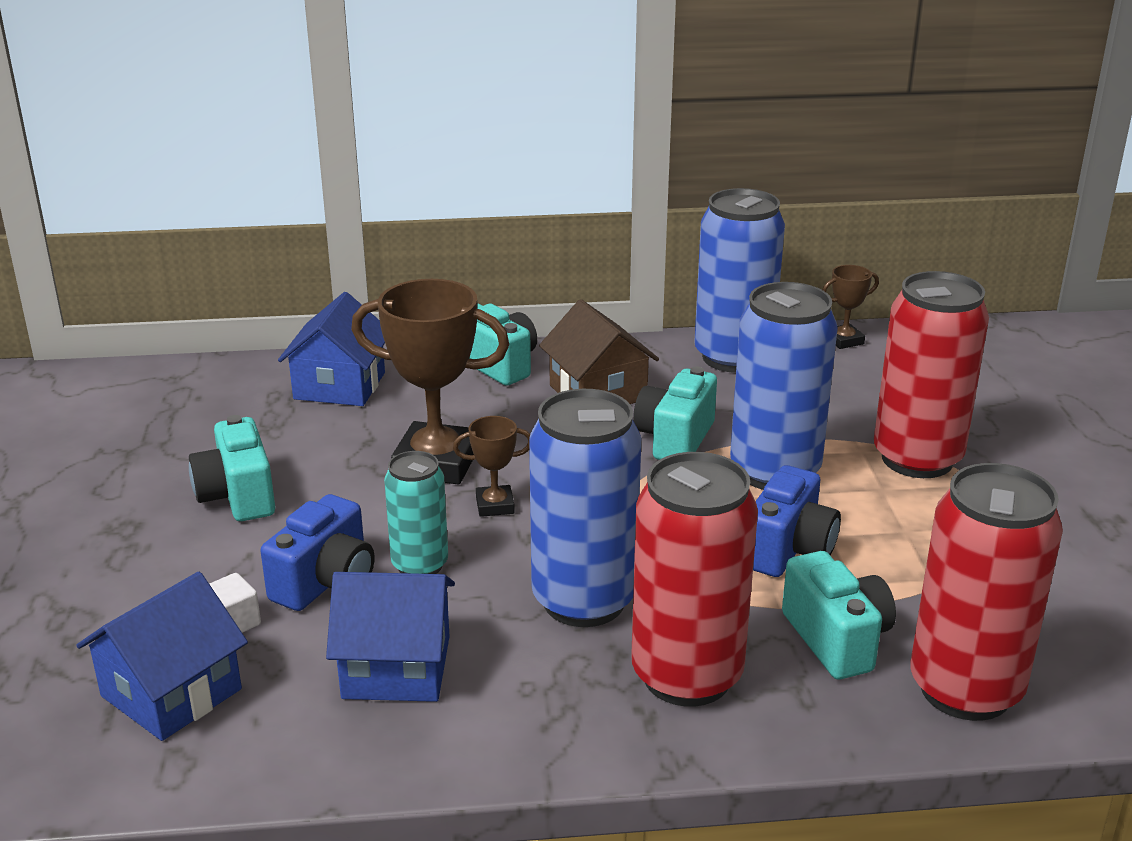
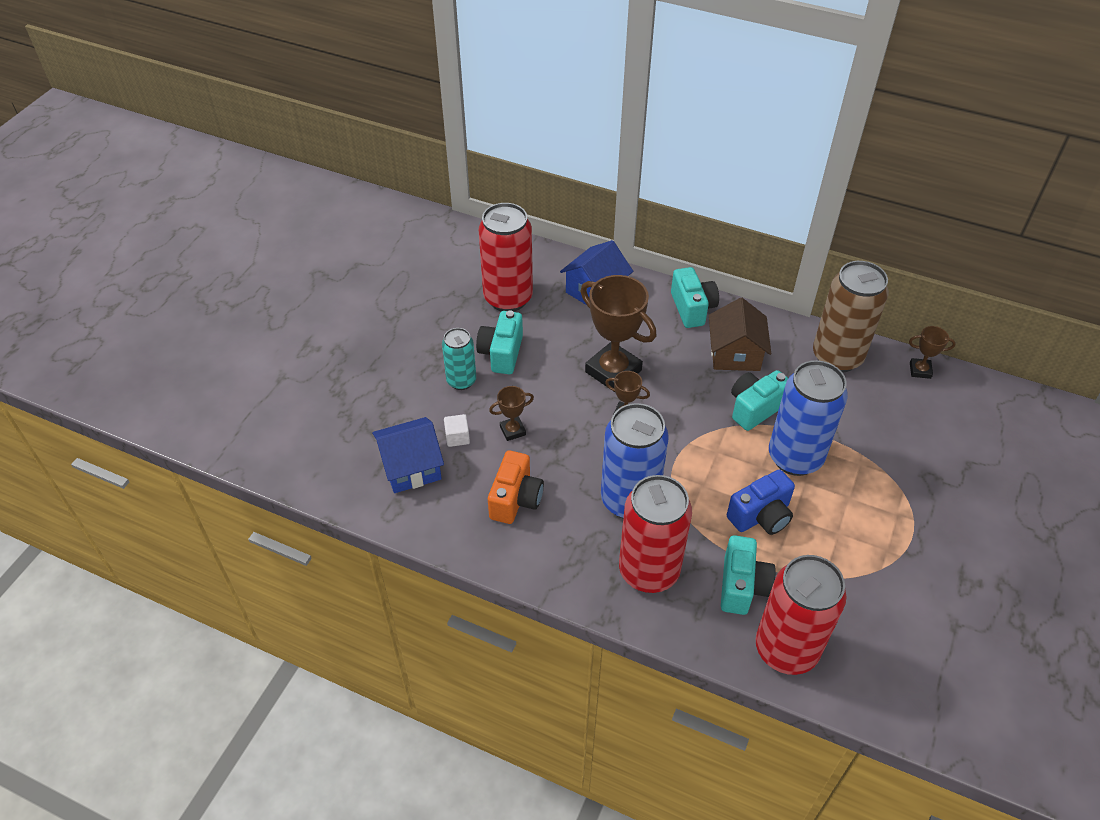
camera: 30 degrees right, 20 degrees up
(326, 582) = (512, 430): blue camera -> brown trophy
(396, 667) = (515, 499): blue house -> orange camera
(420, 565) = (563, 440): turquoise can -> turquoise can (461, 381)
(733, 357) = (837, 357): blue can -> brown can
(917, 459) = (889, 484): red can -> red can (508, 298)

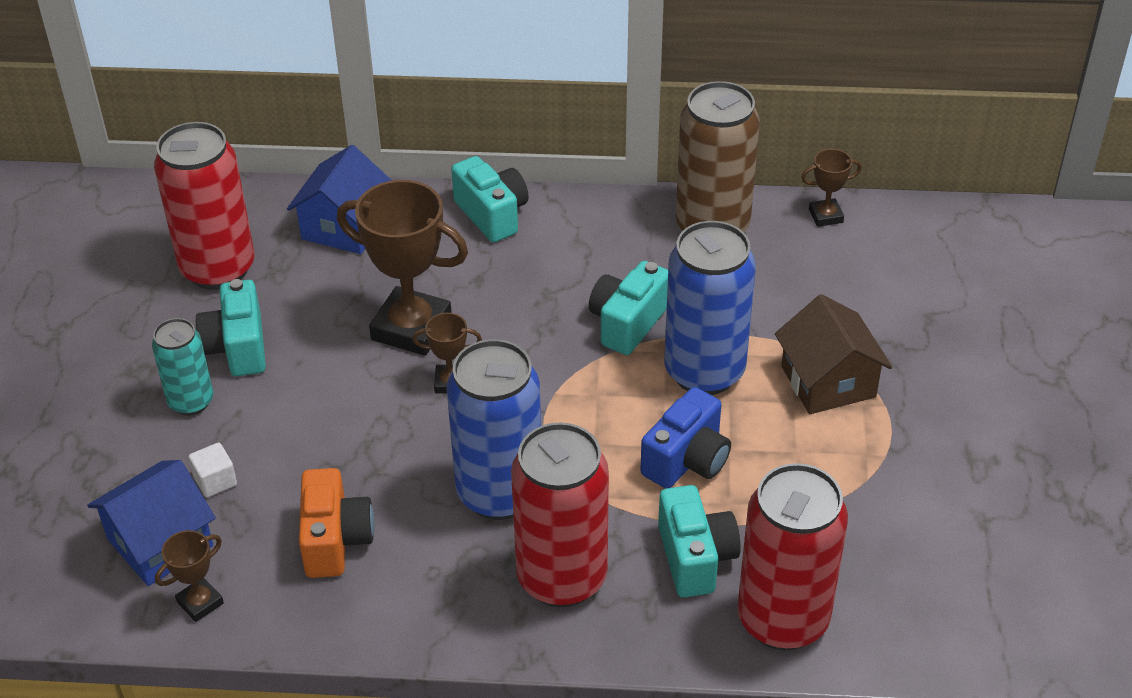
camera: 20 degrees left, 5 degrees down
(512, 430) = (295, 448): brown trophy -> brown trophy (200, 602)
(735, 353) = (574, 259): brown house -> brown house (828, 381)

